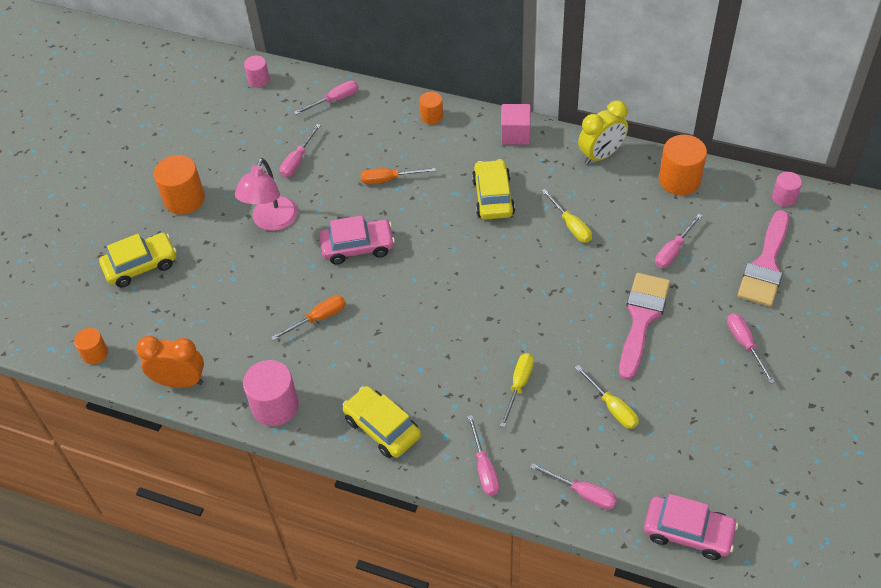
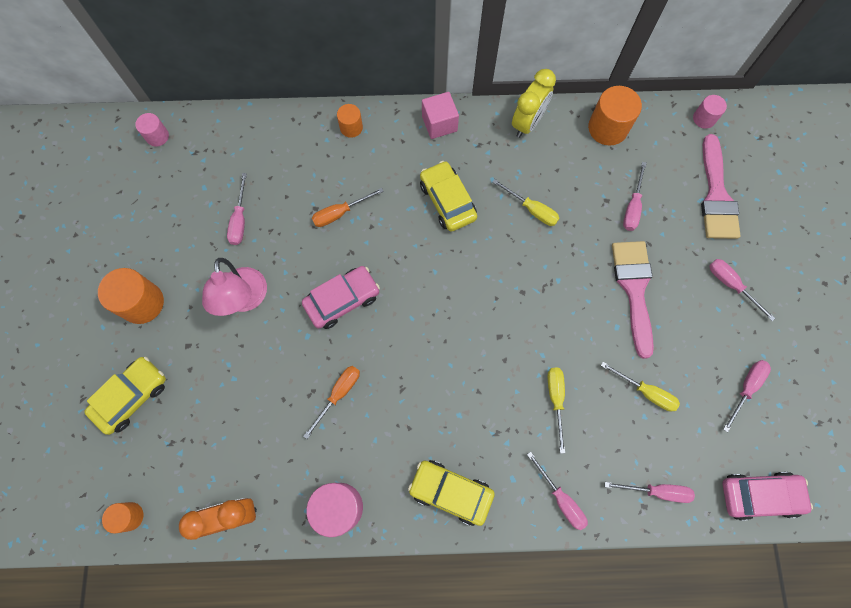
camera: 25 degrees left, 20 degrees up
(335, 100) = (247, 137): pink screwdriver -> pink screwdriver (746, 388)

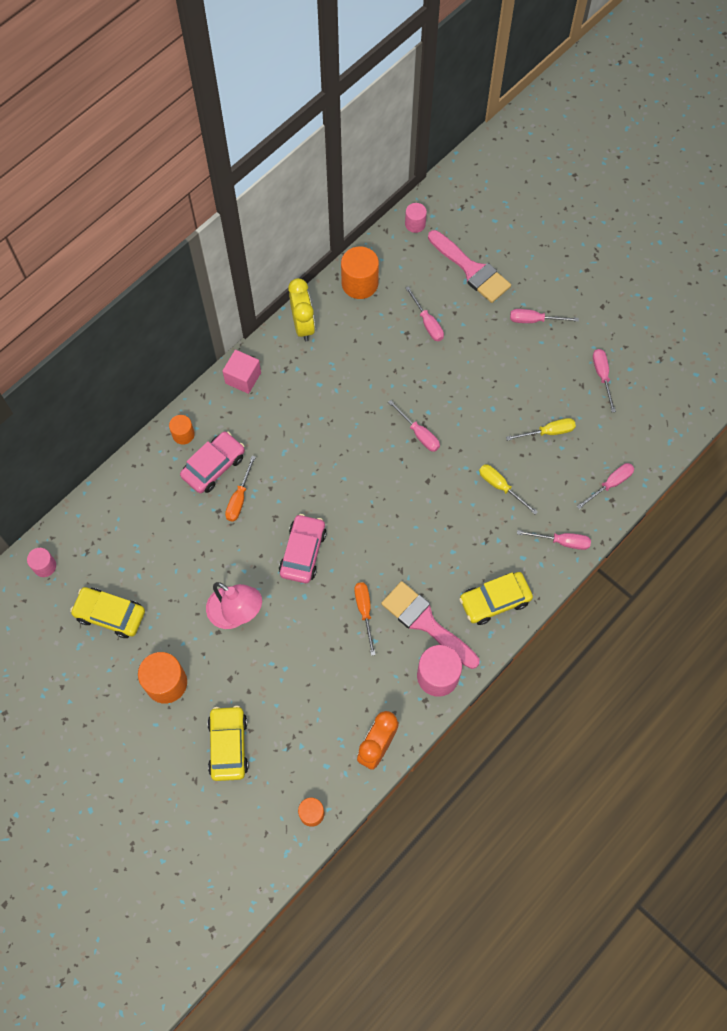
camera: 45 degrees left, 5 degrees down
(240, 220) = (173, 566): pink screwdriver -> pink screwdriver (419, 434)
(447, 201) = (304, 425): yellow car -> yellow car (110, 615)
(531, 209) = (365, 381): yellow screwdriver -> none
(634, 289) = (480, 375): pink brush -> pink brush (425, 622)
(759, 495) = (667, 432): pink car -> pink car (214, 466)

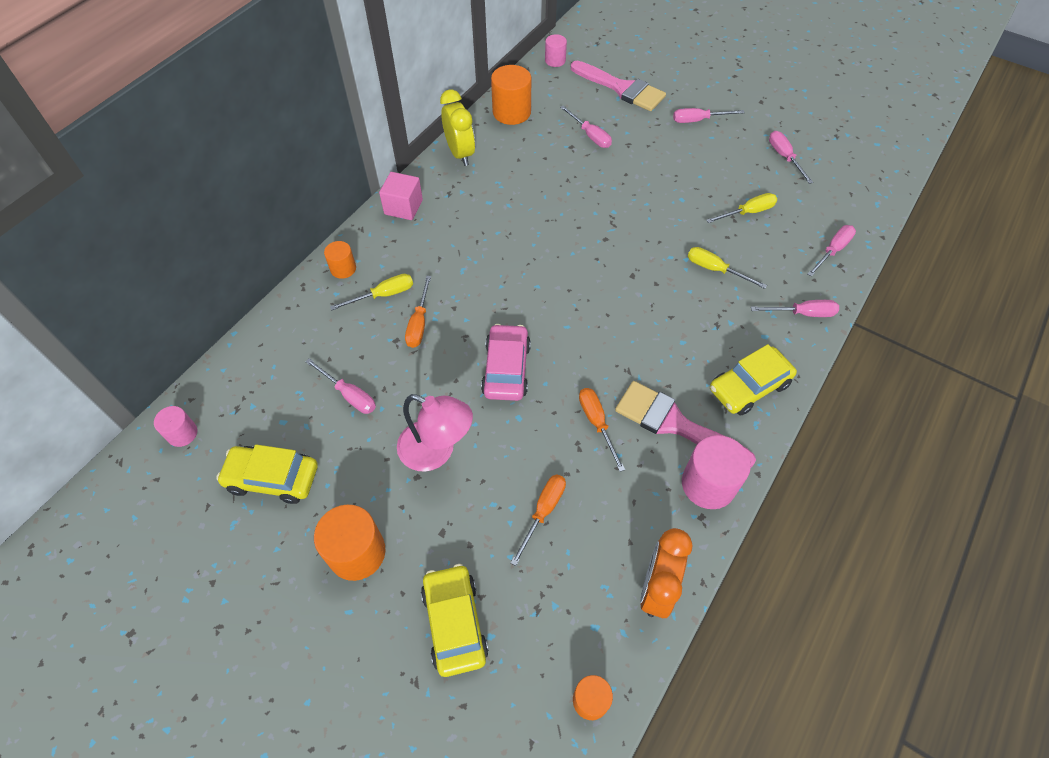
camera: 10 degrees left, 10 degrees down
(214, 466) = (383, 295): pink car -> yellow screwdriver
(307, 676) = (543, 512): none -> orange screwdriver
(419, 434) = (609, 232): pink screwdriver -> pink screwdriver (349, 395)

